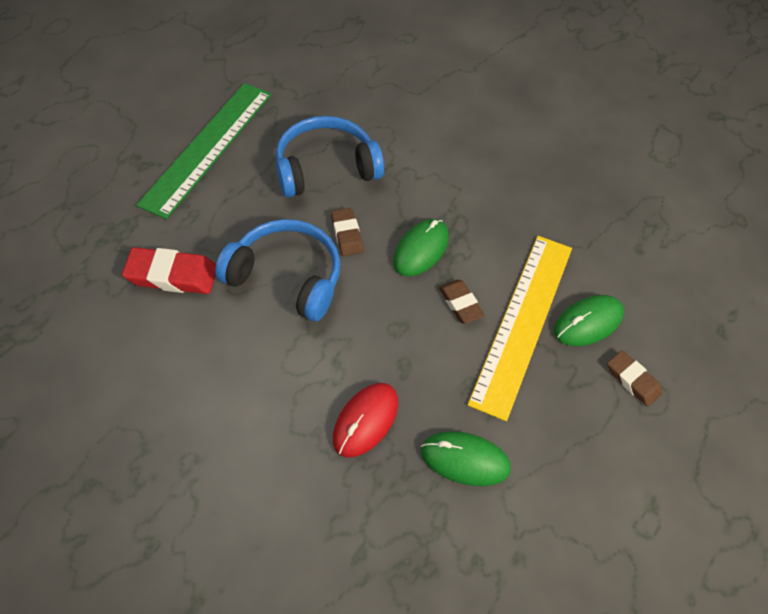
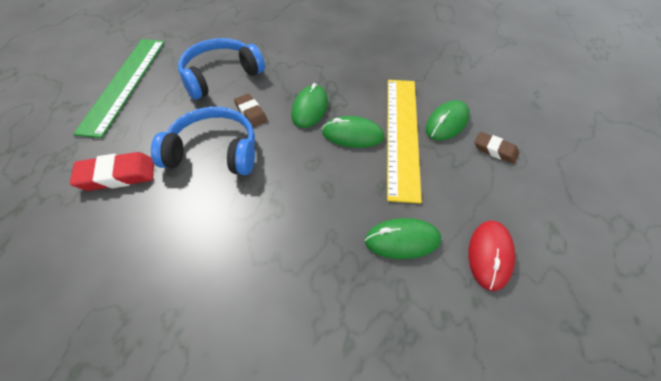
camera: 15 degrees left, 5 degrees down
(365, 420) = (313, 236): red mouse -> red mouse (490, 255)
(460, 304) = (352, 135): brown eraser -> green mouse

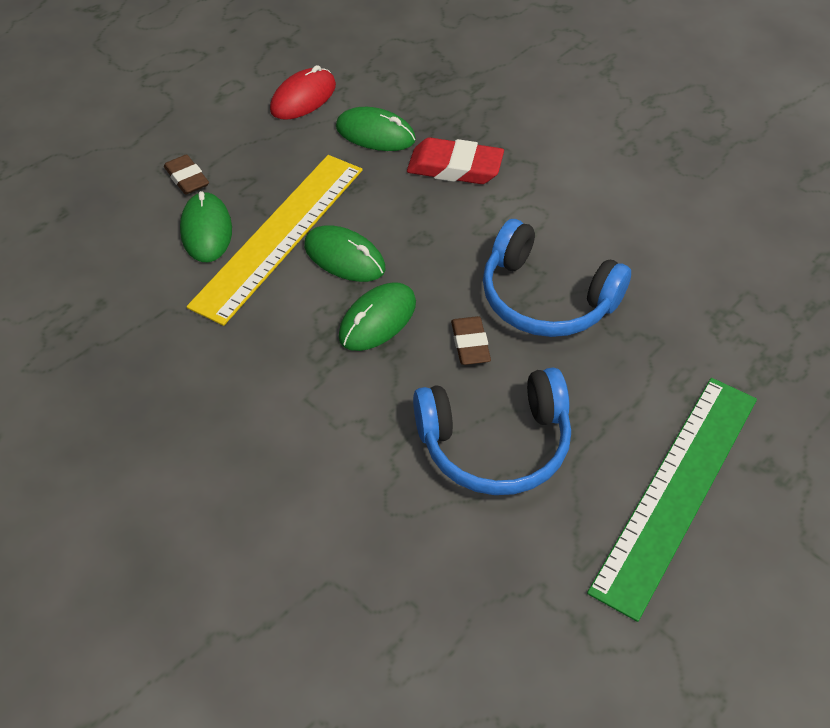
camera: 155 degrees left, 0 degrees up
(116, 175) = (684, 309): red eraser -> red eraser (455, 167)
(447, 123) = (206, 230): green mouse -> green mouse turned 75 degrees counterclockwise

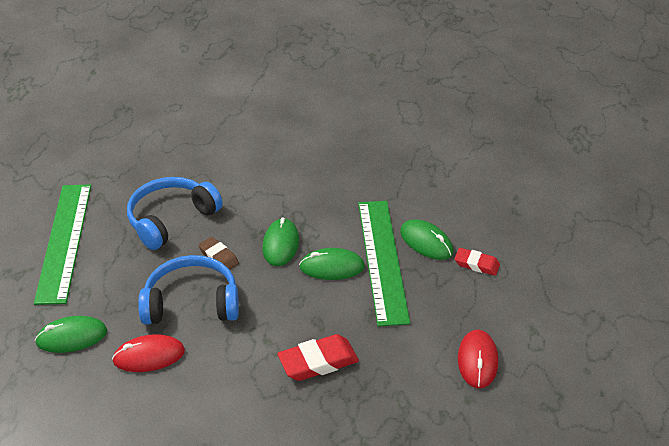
camera: 145 degrees right, 10 degrees down
(187, 178) = (476, 264): brown eraser -> red eraser
(279, 235) = (382, 260): yellow ruler -> green ruler
(375, 134) = (397, 359): green mouse -> green mouse (71, 337)
(633, 260) = (149, 356): none -> red mouse

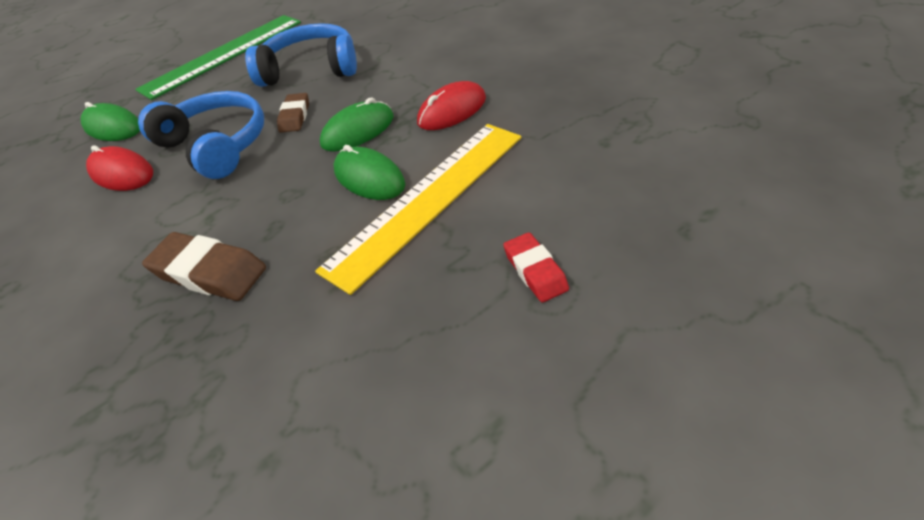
camera: 50 degrees right, 5 degrees up
(318, 362) = (209, 272): red eraser -> brown eraser
(382, 260) = (428, 199): green ruler -> yellow ruler
(426, 242) = (506, 206): green mouse -> none
(477, 360) = (356, 412): red mouse -> red mouse (452, 110)

